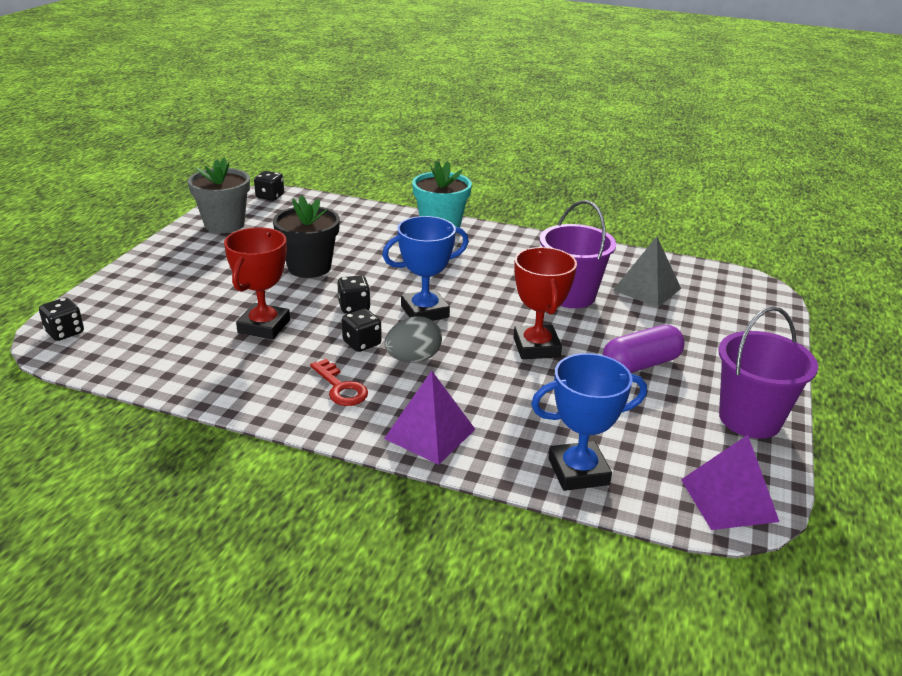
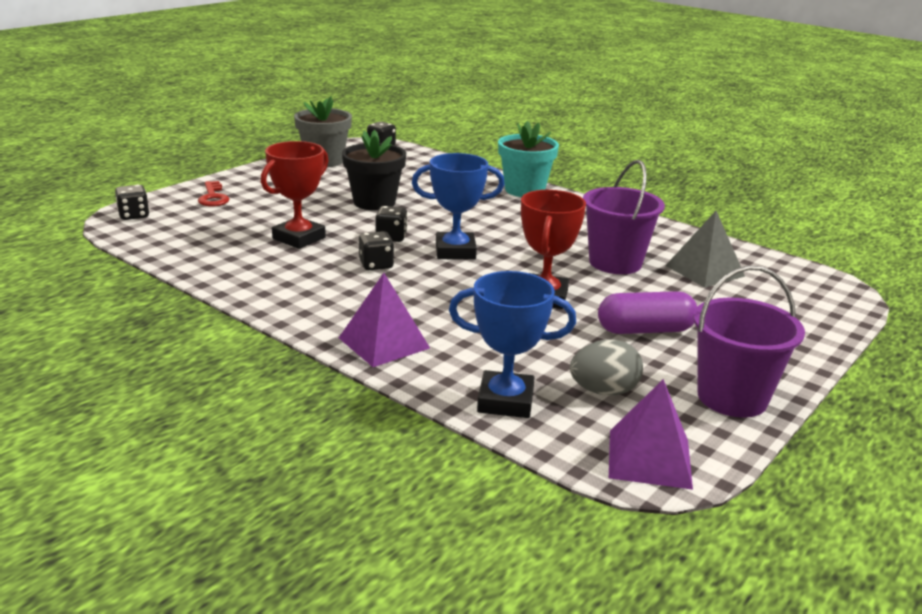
camera: 20 degrees right, 5 degrees down
(340, 387) = (330, 293): red key -> red key (213, 197)
(413, 359) = (414, 285): grey egg -> grey egg (603, 391)

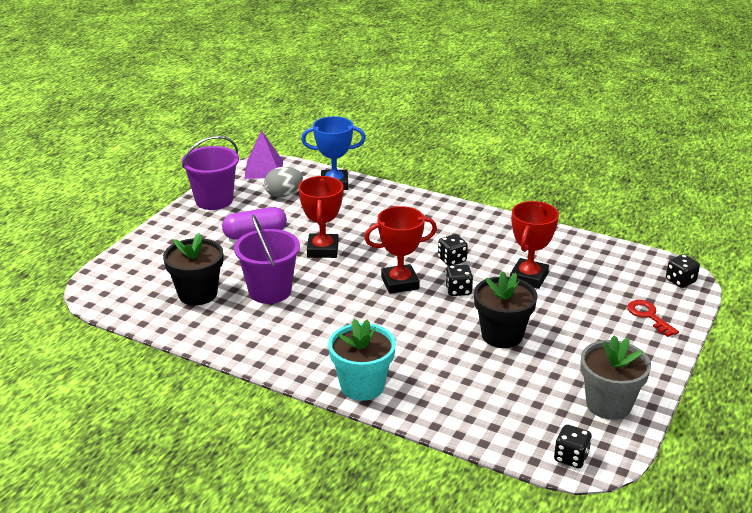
camera: 170 degrees right, 5 degrees up
(384, 343) = (412, 204): purple pyramid -> none
(455, 251) = (400, 283): blue trophy -> red trophy
(704, 270) = (197, 294): grey pyramid -> black flower pot

